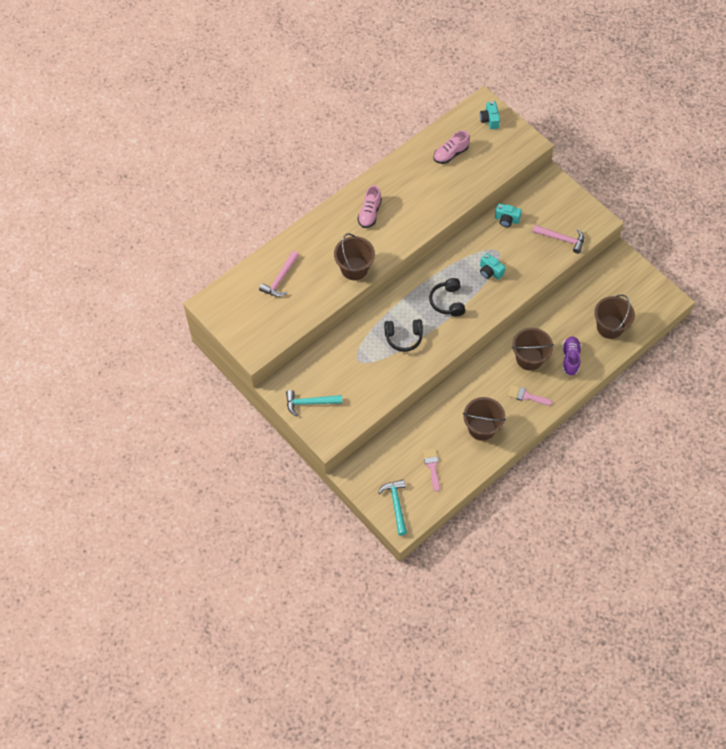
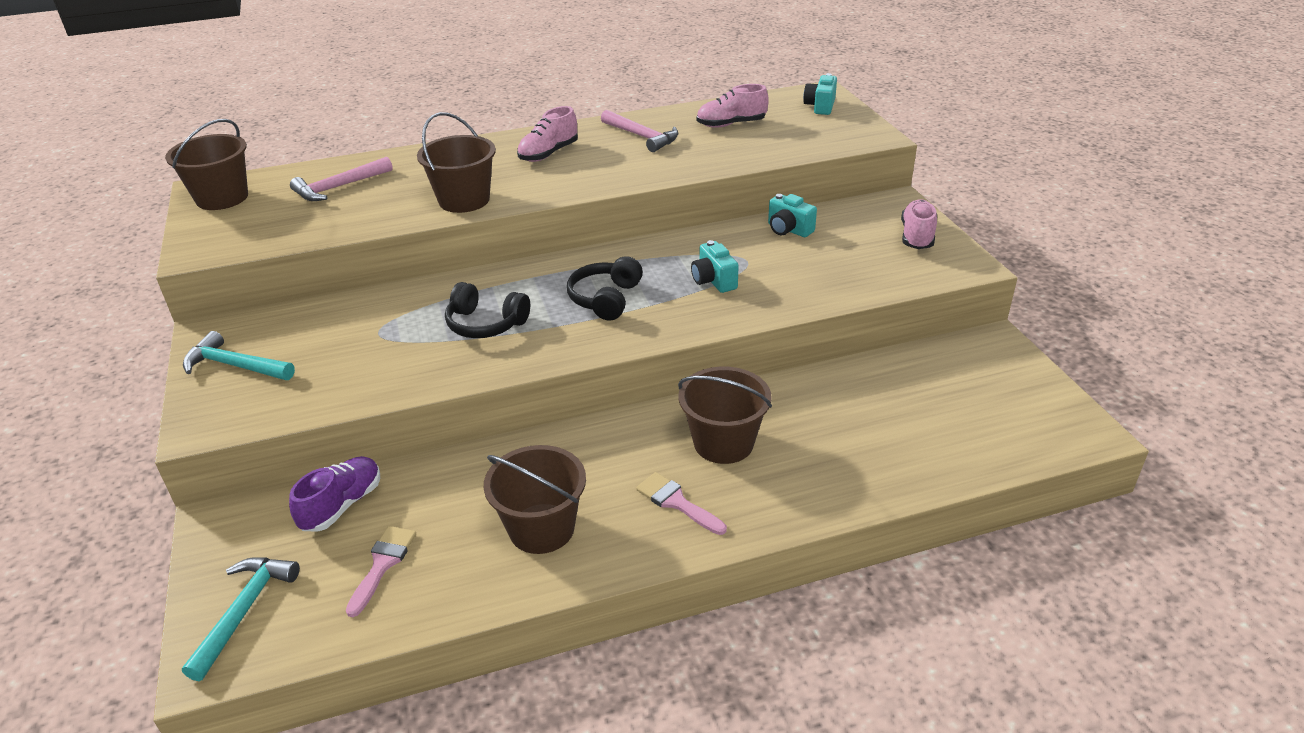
camera: 25 degrees right, 25 degrees down
(561, 239) = (878, 271): pink hammer -> pink hammer (642, 136)
(569, 205) = (917, 236): none -> pink shoe
(570, 359) = (812, 467): purple shoe -> purple shoe (342, 505)
(609, 327) = (927, 440): brown bucket -> brown bucket (222, 198)

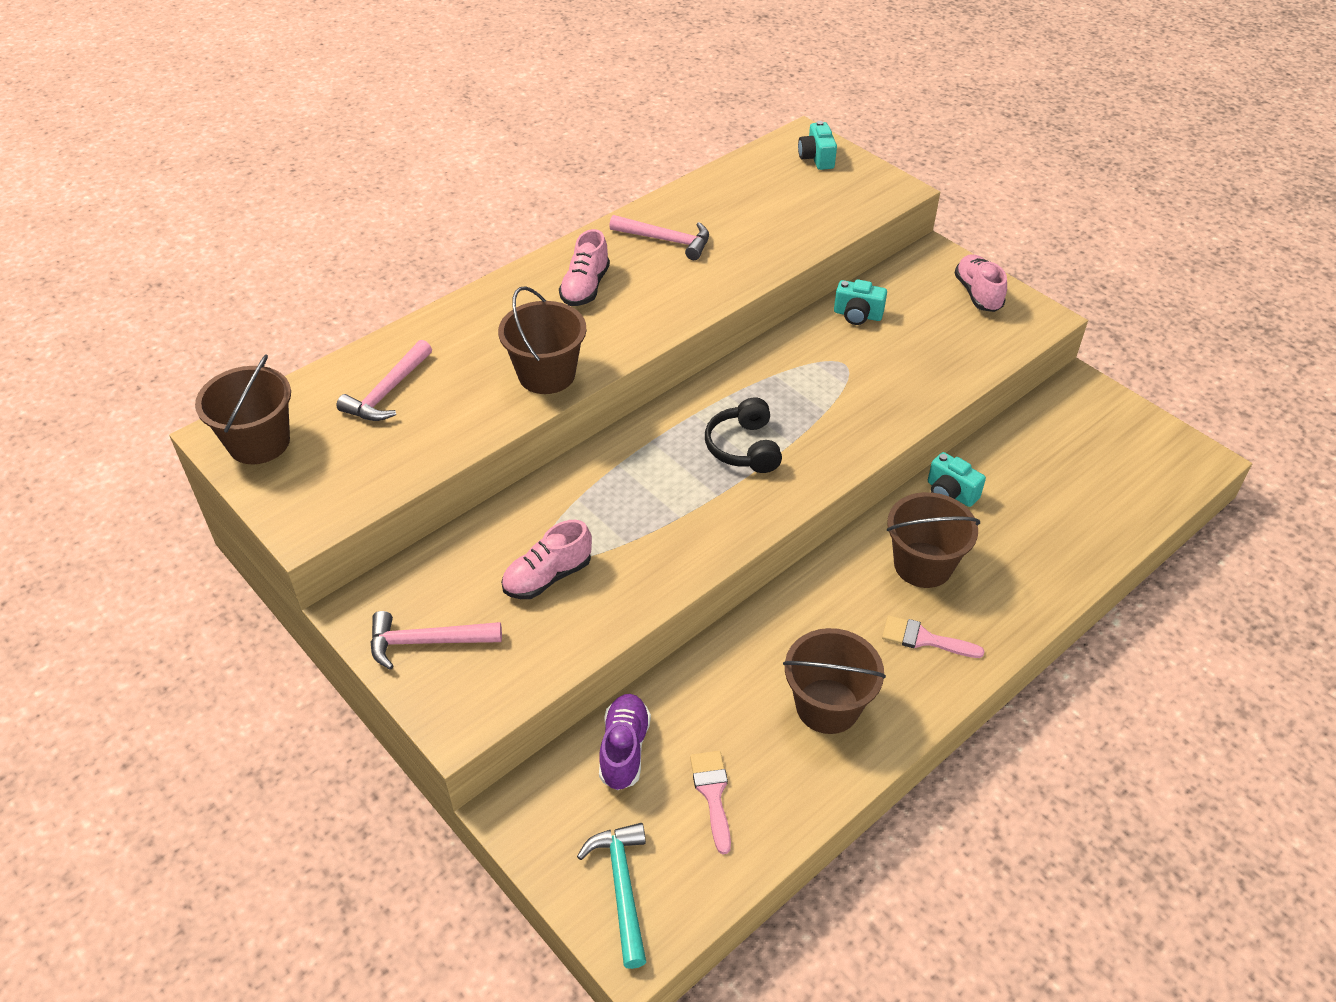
camera: 25 degrees left, 10 degrees up
(235, 365) = (426, 642): turquoise hammer -> pink hammer
(485, 324) = (649, 512): black headphones -> none
(713, 281) = (830, 397): turquoise camera -> turquoise camera (950, 493)
(731, 124) = (745, 203): pink shoe -> pink shoe (547, 577)

